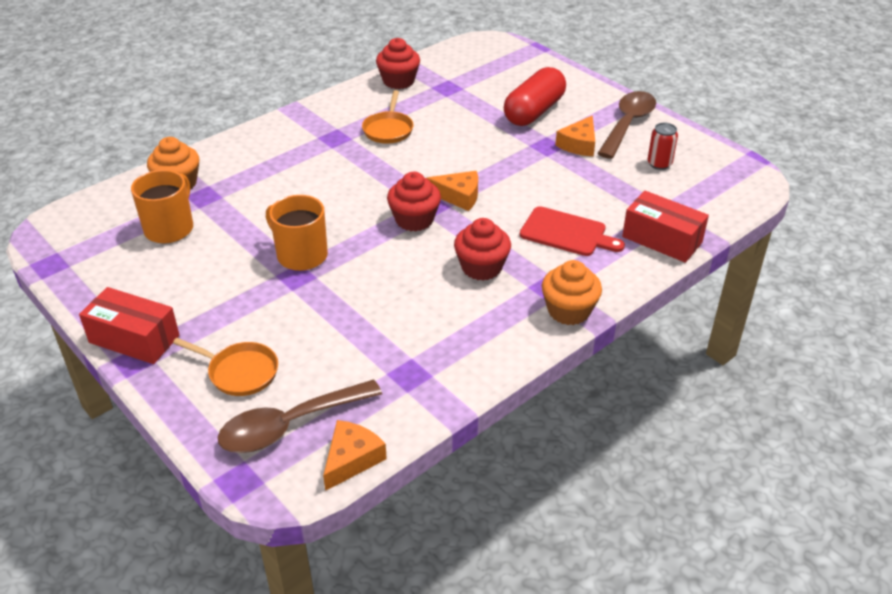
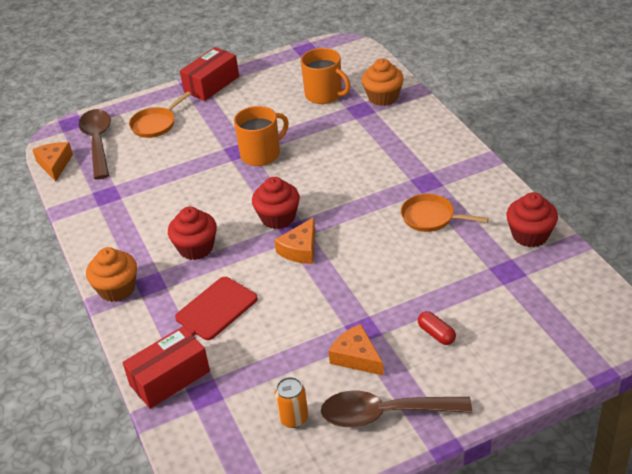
camera: 110 degrees right, 0 degrees up
(352, 459) = (55, 164): orange cheese -> orange cheese turned 150 degrees counterclockwise
(534, 111) = (436, 334): red capsule -> red capsule, size x0.44
(628, 124) = (384, 414): brown spoon -> brown spoon turned 135 degrees clockwise
(659, 164) = (293, 418): red can -> orange can

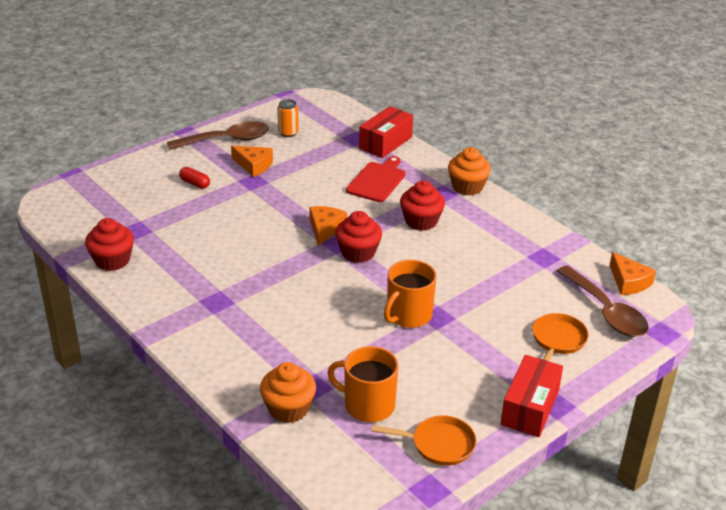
camera: 160 degrees right, 5 degrees down
(431, 217) = (208, 267): orange pan -> orange pan (438, 444)

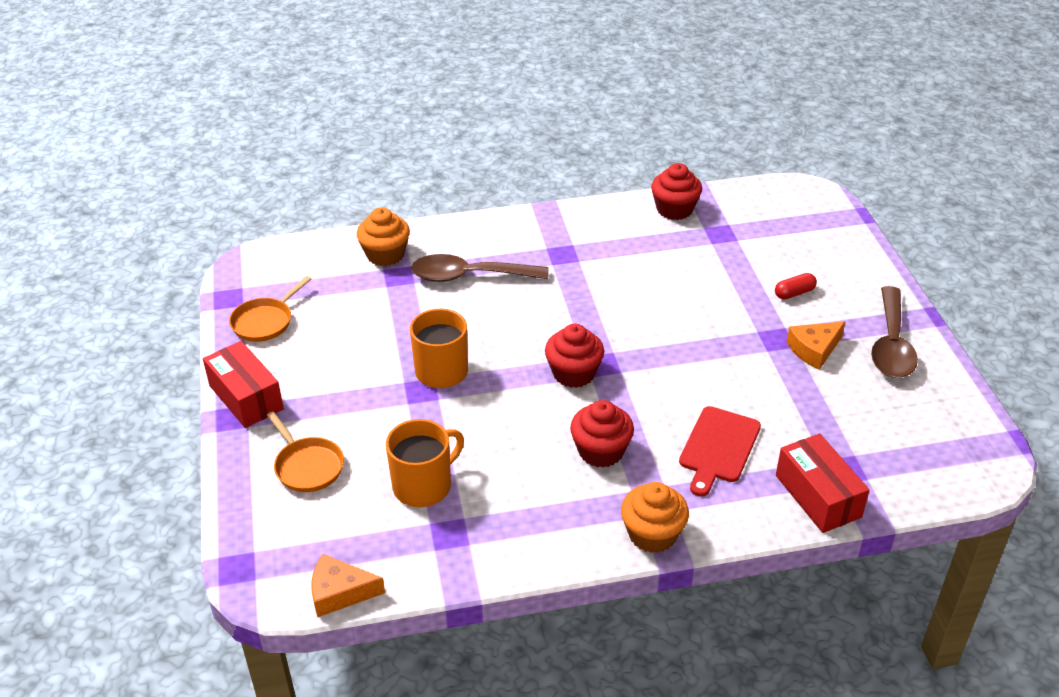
camera: 120 degrees right, 5 degrees up
(288, 133) = (889, 406): orange can -> none
(325, 229) = (637, 364): orange cheese -> none
(367, 405) = (347, 298): orange mug -> orange mug (424, 485)
(377, 181) = (718, 448): red cutting board -> red cutting board turned 60 degrees clockwise
(606, 311) = (312, 536): brown spoon -> brown spoon (469, 276)

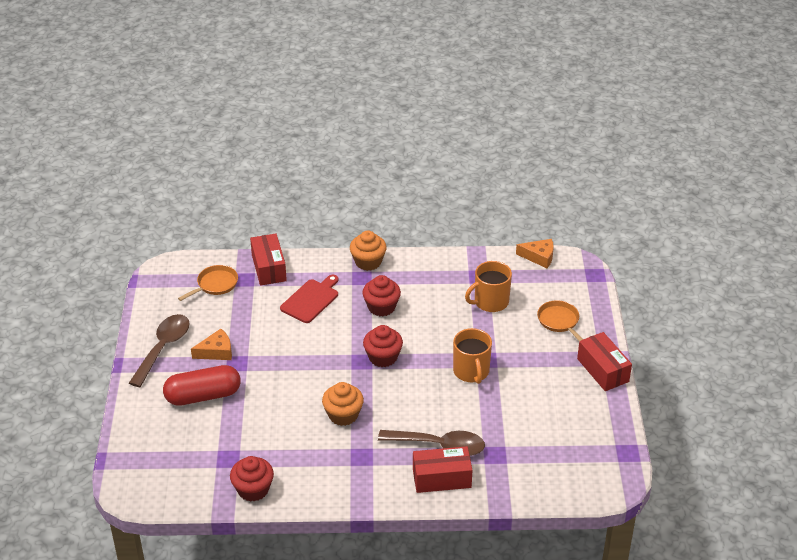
camera: 170 degrees left, 0 degrees up
(265, 321) = (596, 427): orange pan -> orange pan (215, 285)
(385, 254) = (504, 477): orange cupcake -> orange cupcake (343, 415)
(460, 244) = (441, 478): none -> red box
(794, 293) = (203, 396): red capsule -> red capsule, size x2.26

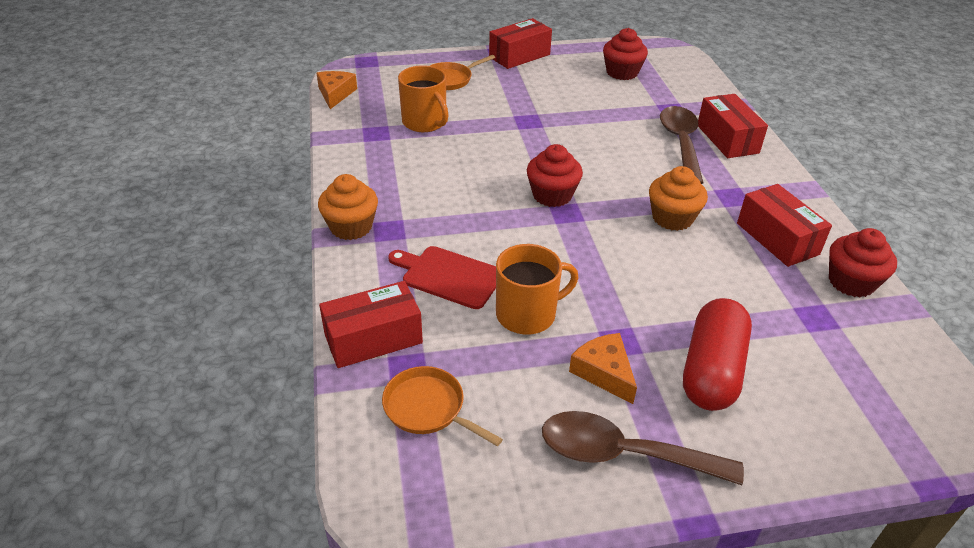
camera: 100 degrees left, 0 degrees up
(203, 396) = (711, 370): red capsule -> red capsule turned 45 degrees clockwise
(307, 465) = (777, 239): none -> red box
(381, 307) = (451, 205): red cupcake -> red cupcake (622, 72)
(471, 371) = (552, 129): orange mug -> orange mug (527, 314)

